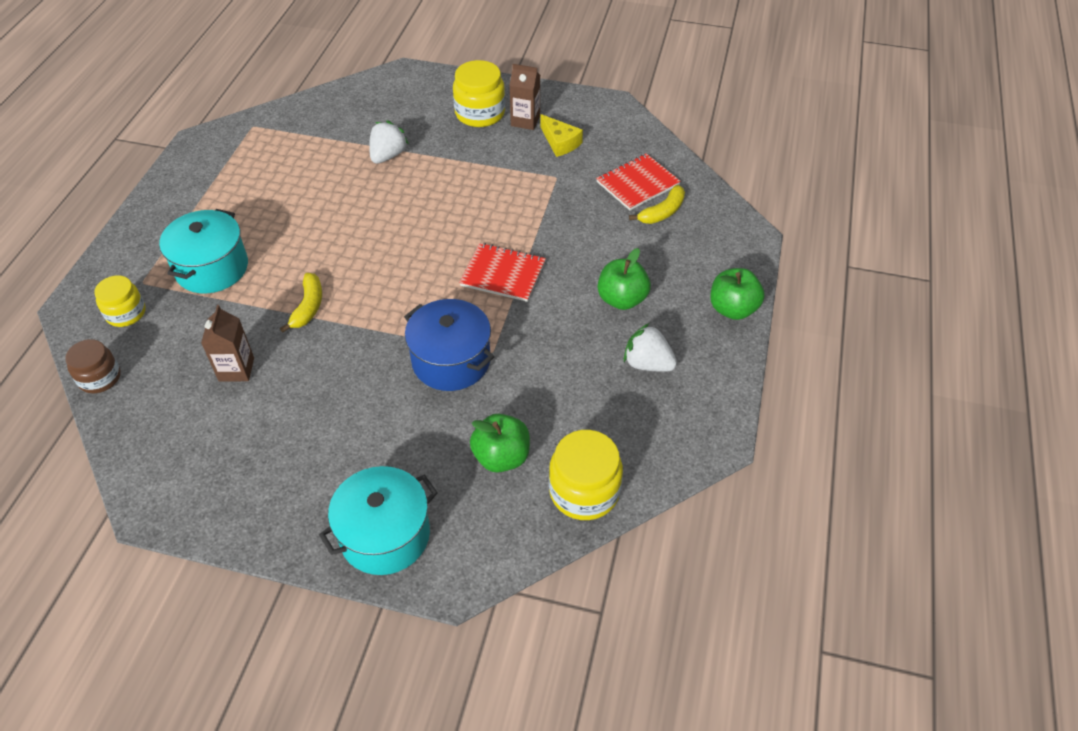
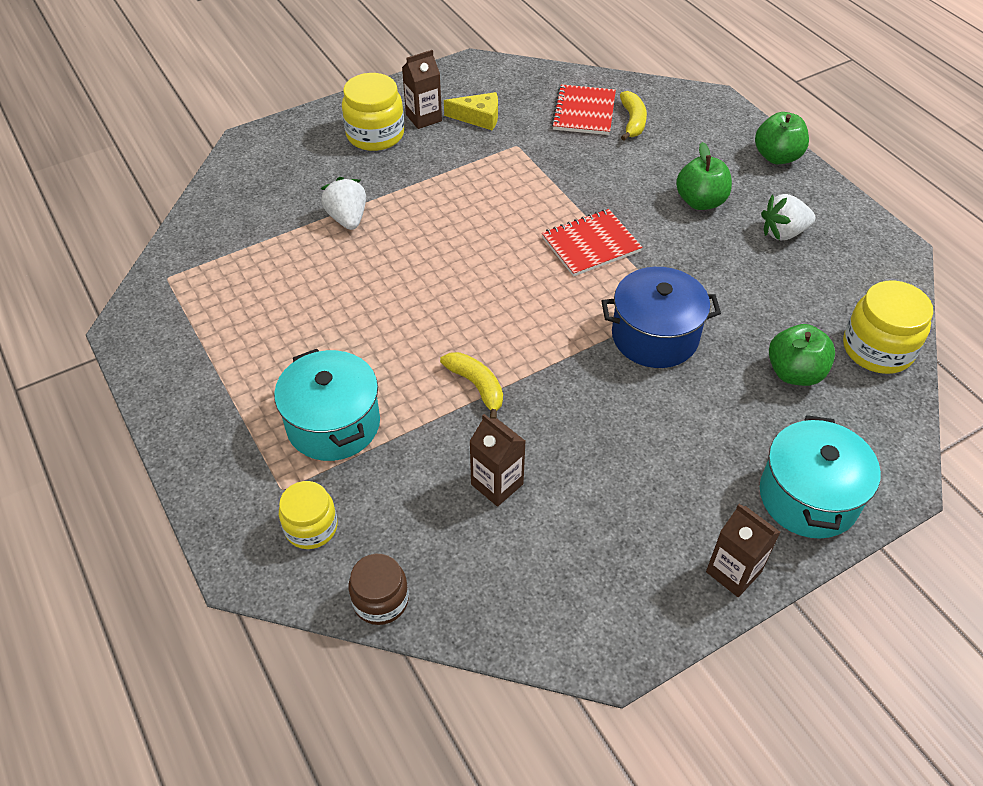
camera: 45 degrees left, 0 degrees up
(275, 532) = (733, 572): none -> brown carton

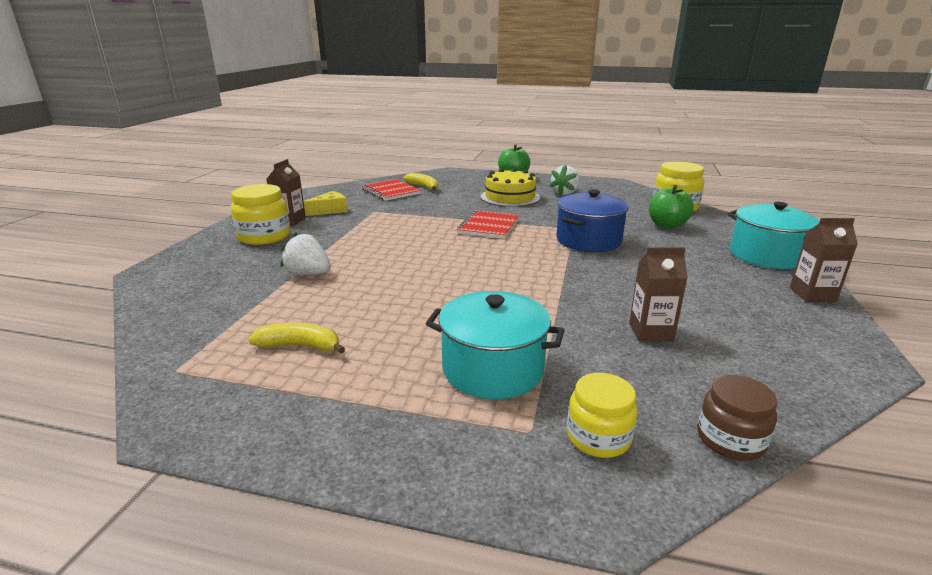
camera: 45 degrees left, 25 degrees down
(477, 386) = (546, 300): yellow banana -> yellow banana (300, 346)
(700, 201) = (510, 197): green apple -> yellow cake

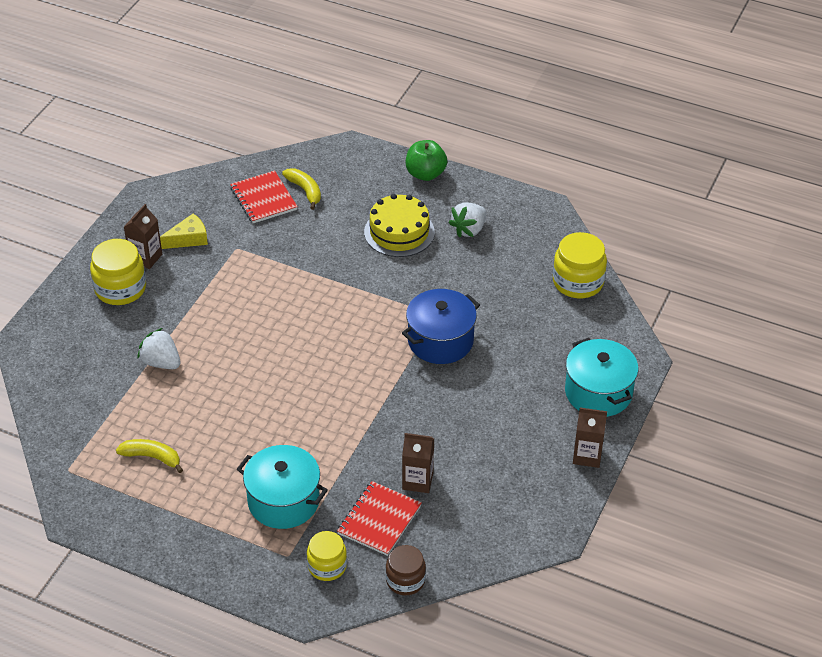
camera: 10 degrees right, 20 degrees up
(488, 226) = (350, 298): red notebook -> red notebook (379, 520)
(667, 225) = (540, 322): green apple -> none

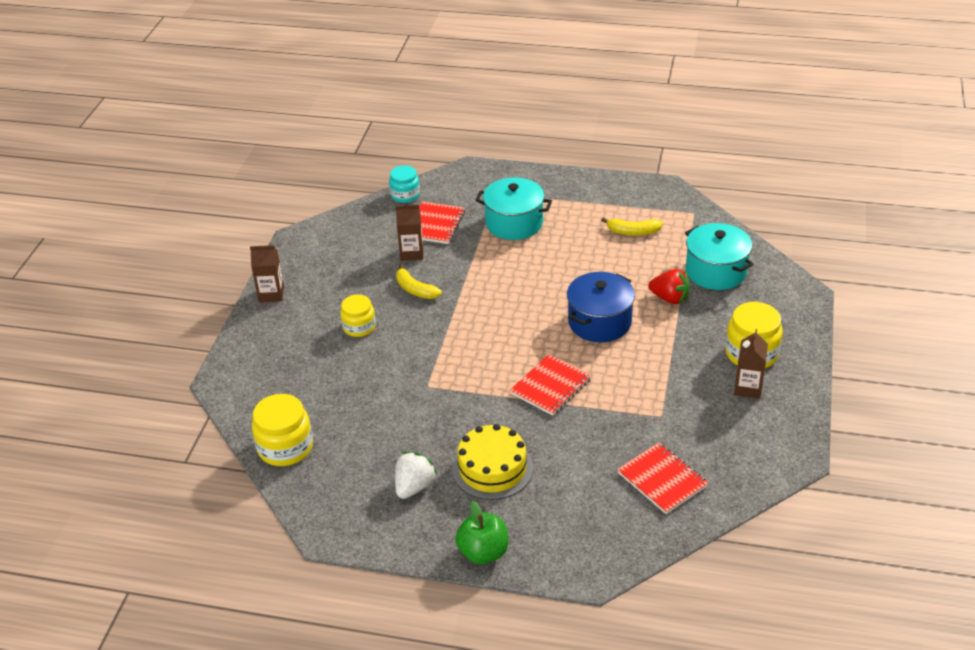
camera: 170 degrees right, 5 degrees down
(161, 362) = (670, 298): white strawberry -> red strawberry
(188, 239) = (717, 416): yellow cheese -> none
(305, 191) = (619, 499): yellow banana -> yellow banana (415, 289)
(322, 293) = (551, 386): none -> red notebook
(327, 566) = (465, 193): yellow jar -> yellow jar (359, 327)
(405, 580) = (405, 195): brown jar -> turquoise jar
(440, 341) = (418, 363): blue pot -> blue pot (599, 322)
(598, 392) = (262, 344): turquoise pot -> turquoise pot (716, 271)

